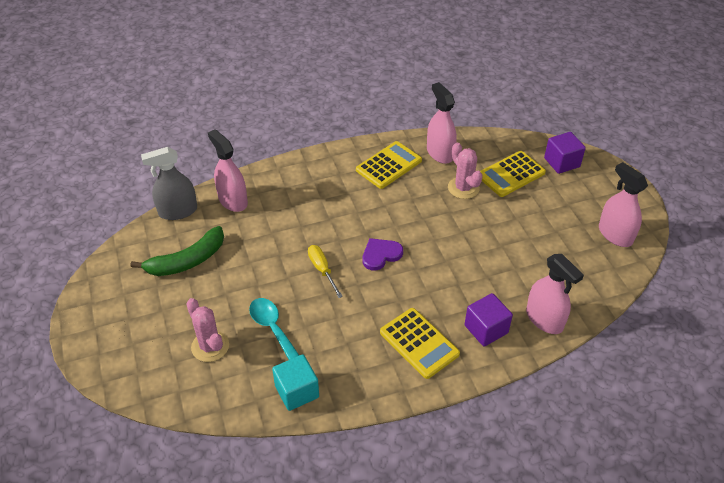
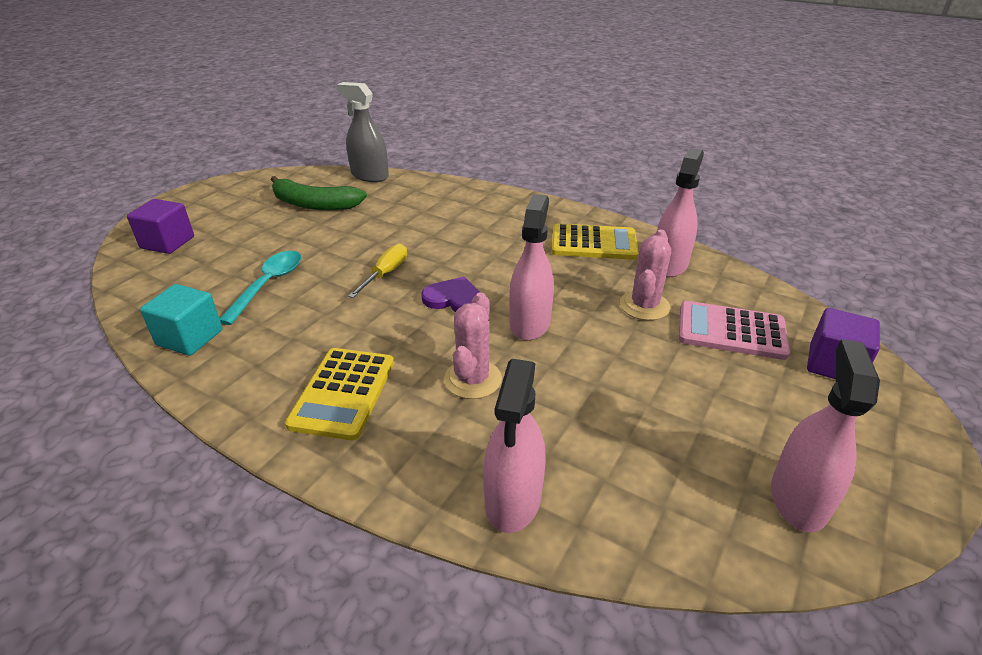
camera: 50 degrees right, 10 degrees down
(210, 346) = (215, 261): pink cactus -> pink cactus (473, 379)
(233, 200) = (416, 191): pink spray bottle -> pink spray bottle (530, 323)
(486, 329) = (427, 443): purple cube -> purple cube (167, 242)
(511, 174) = (731, 331): yellow calculator -> pink calculator

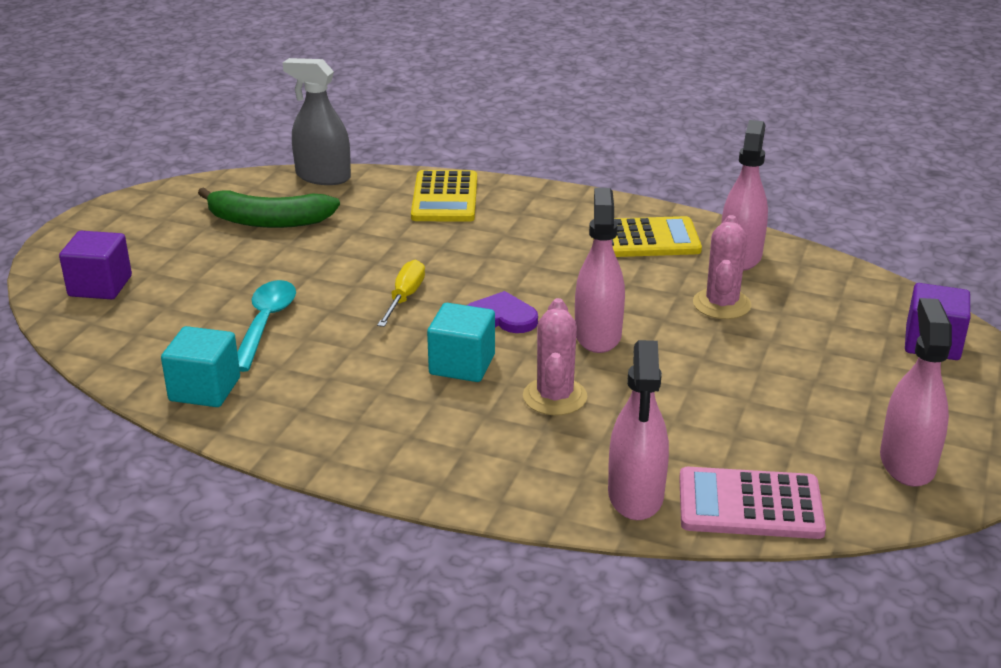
camera: 10 degrees left, 5 degrees down
(343, 393) = (417, 425): yellow calculator -> yellow calculator (445, 198)
(406, 338) = (462, 364): none -> turquoise cube
(731, 331) = (821, 321): pink calculator -> pink calculator (750, 505)

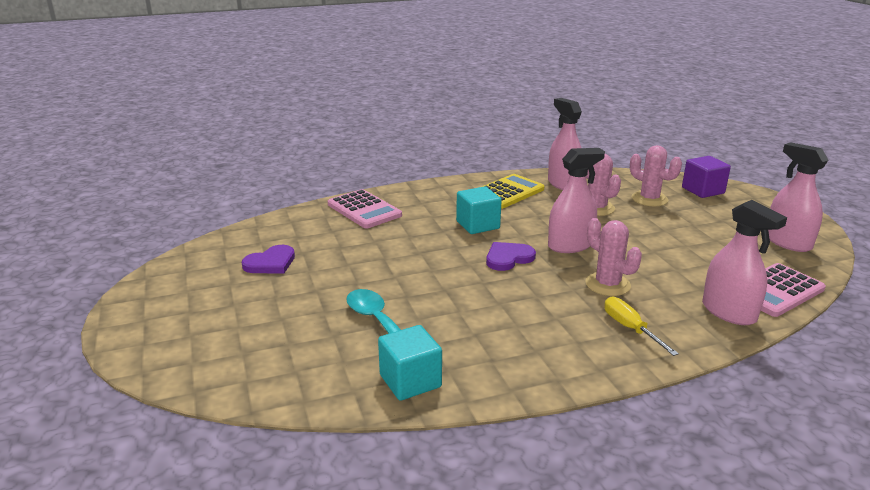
camera: 40 degrees left, 5 degrees down
(100, 286) = (210, 353): purple cube -> none
(268, 221) = (271, 263): green banana -> purple heart
(323, 177) = (264, 225): grey spray bottle -> none
(404, 297) = (437, 270): yellow screwdriver -> yellow screwdriver (630, 328)
(445, 198) = (364, 210): yellow calculator -> pink calculator
(462, 364) = (534, 291): turquoise cube -> turquoise cube (478, 225)
(598, 335) = (570, 245): pink spray bottle -> pink spray bottle turned 105 degrees clockwise
(822, 323) = (649, 199): none -> pink cactus

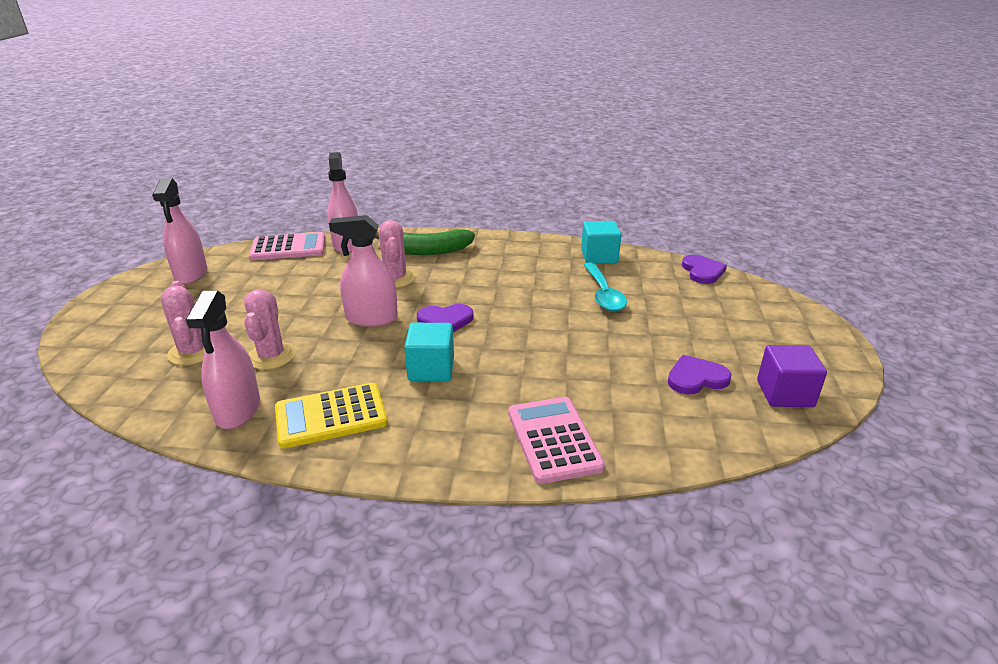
camera: 155 degrees left, 5 degrees up
(259, 393) = (702, 271): none -> purple heart
(630, 328) = (426, 251): yellow screwdriver -> green banana
(703, 190) = (113, 347): purple cube -> purple cube (785, 393)

